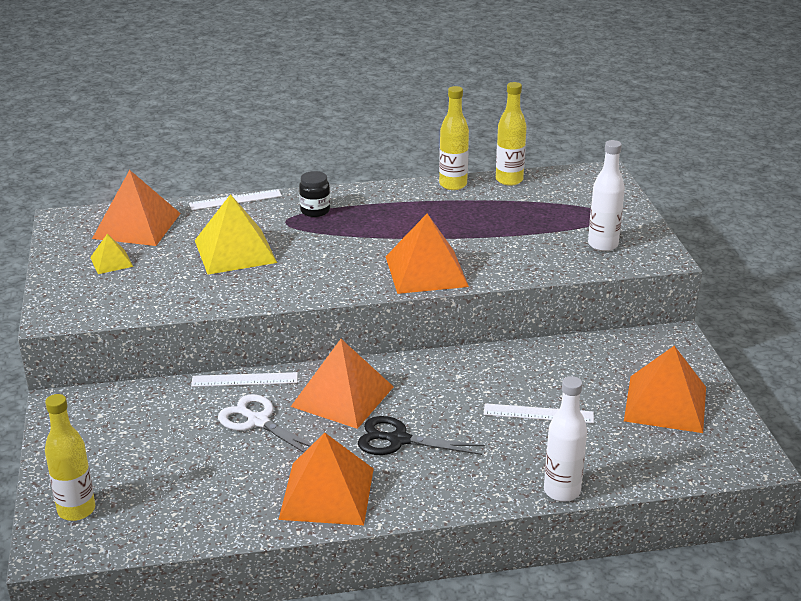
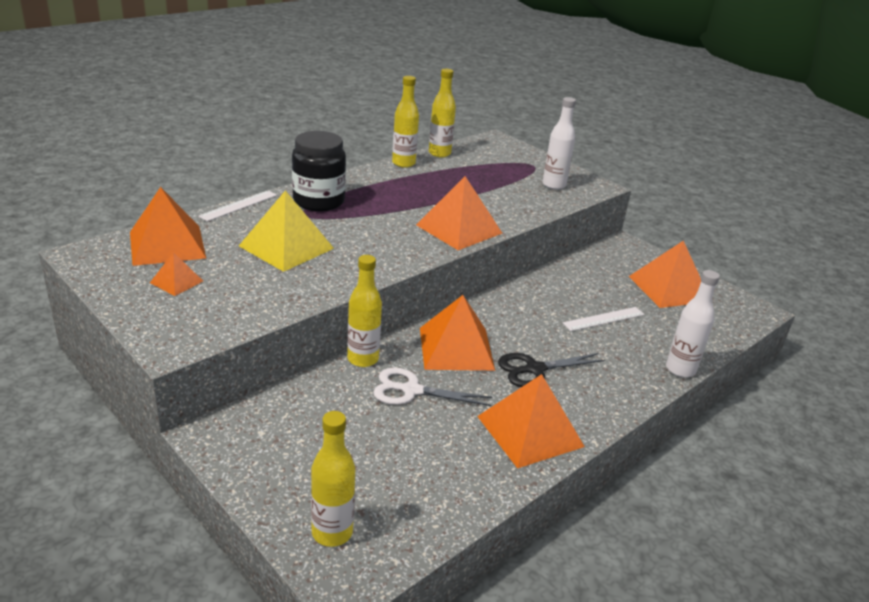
camera: 35 degrees left, 0 degrees up
(111, 262) = (176, 282): yellow pyramid -> orange pyramid
(244, 380) = (363, 359): white ruler -> yellow bottle
(315, 211) = (318, 201): black jar -> black jar, size x1.89

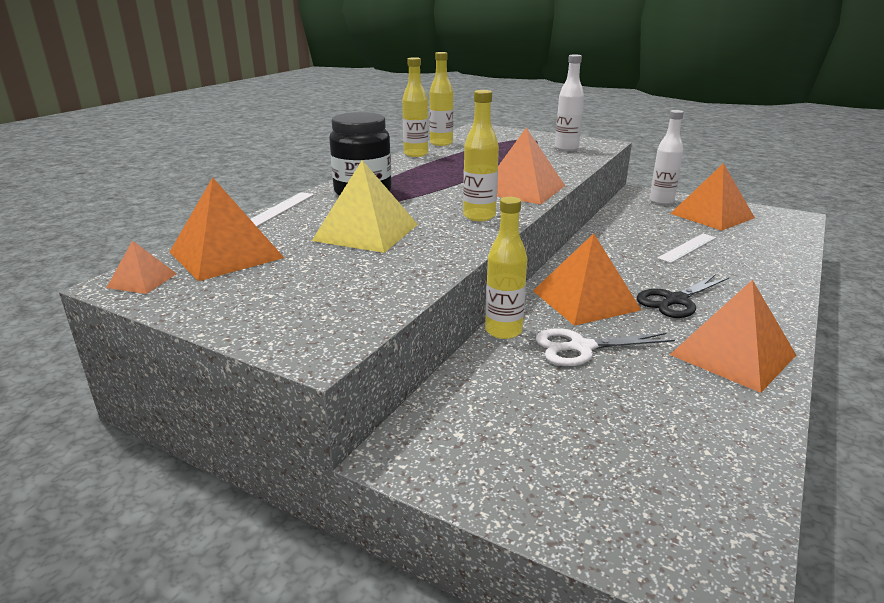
camera: 15 degrees left, 5 degrees down
(176, 282) = (267, 285): orange pyramid -> orange pyramid (142, 280)
(332, 532) = (647, 525): yellow bottle -> yellow bottle (479, 216)
(680, 369) = (795, 271): white bottle -> white bottle (661, 201)

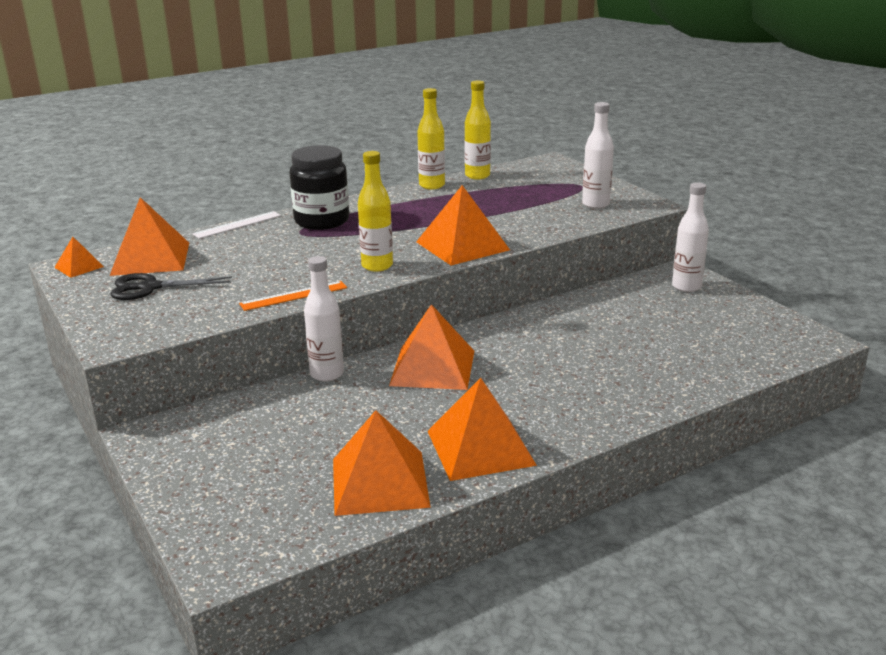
camera: 30 degrees right, 0 degrees up
(366, 232) = (268, 261): yellow pyramid -> none
(446, 255) = (294, 296): none -> orange ruler
(503, 331) = (327, 374): yellow bottle -> white bottle
(581, 347) = (366, 404): white scissors -> none
(675, 300) = (513, 390): black scissors -> black scissors (150, 287)
(687, 248) = (619, 344): white ruler -> none
(712, 215) = (715, 316): orange pyramid -> orange pyramid (380, 482)

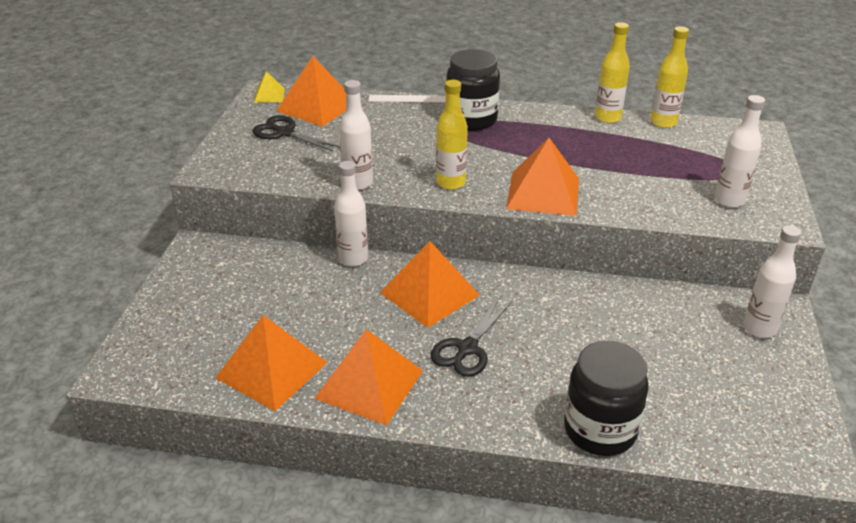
camera: 40 degrees right, 10 degrees up
(79, 267) = (269, 95): orange pyramid -> yellow pyramid
(294, 296) = (358, 183): orange ruler -> white bottle
(519, 387) = (467, 348): none -> black scissors
(682, 388) = (600, 430): none -> black jar

